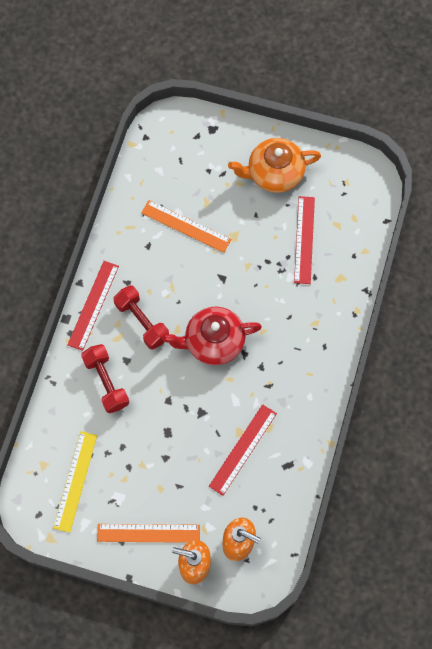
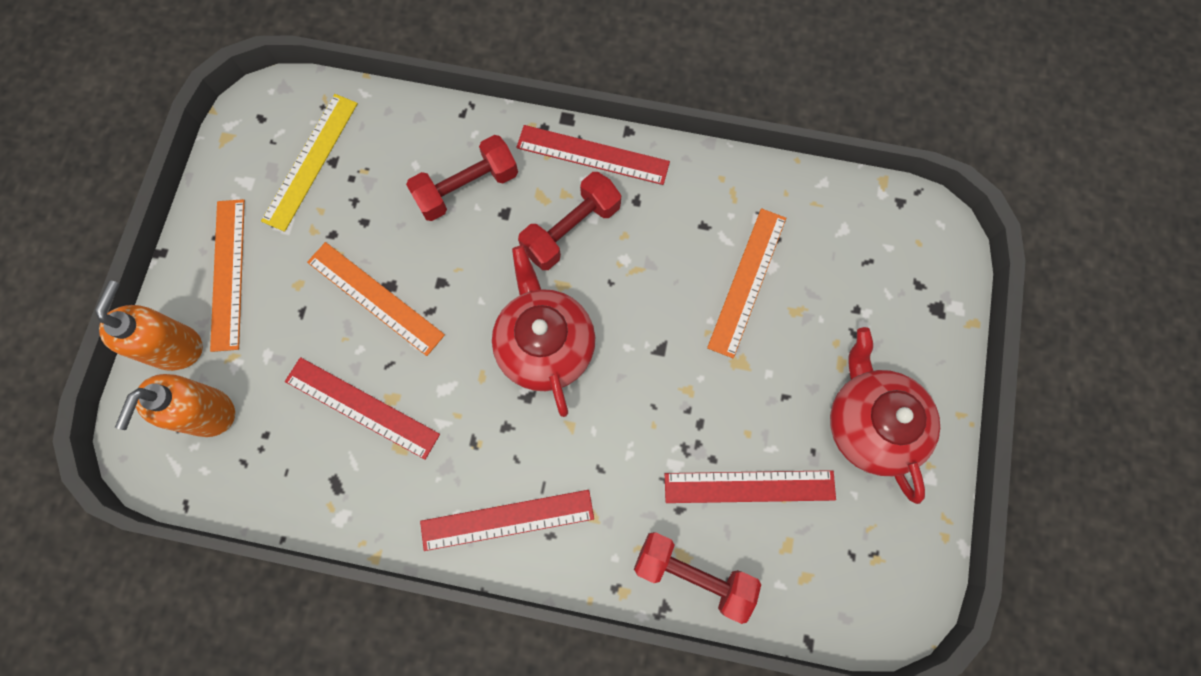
camera: 85 degrees right, 5 degrees up
(75, 481) = (310, 161): yellow ruler -> yellow ruler turned 75 degrees counterclockwise
(174, 440) = (375, 298): none -> orange ruler
(274, 173) = (871, 423): orange teapot -> red teapot
(314, 369) = (507, 520): none -> red ruler
(349, 274) = (693, 575): none -> red dumbbell

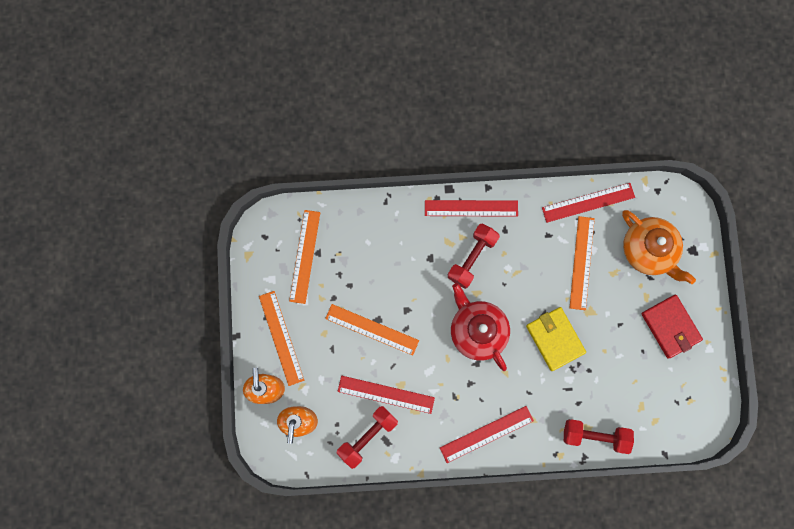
camera: 15 degrees left, 5 degrees up
(310, 161) = (304, 256): yellow ruler -> orange ruler
(466, 187) = (403, 248): red dumbbell -> red dumbbell (367, 436)
(669, 391) = (555, 339): none -> yellow wallet
(749, 486) = (613, 380): red ruler -> red ruler (588, 202)
(863, 290) = (649, 250): none -> orange teapot
(871, 423) = (670, 327): red teapot -> red wallet

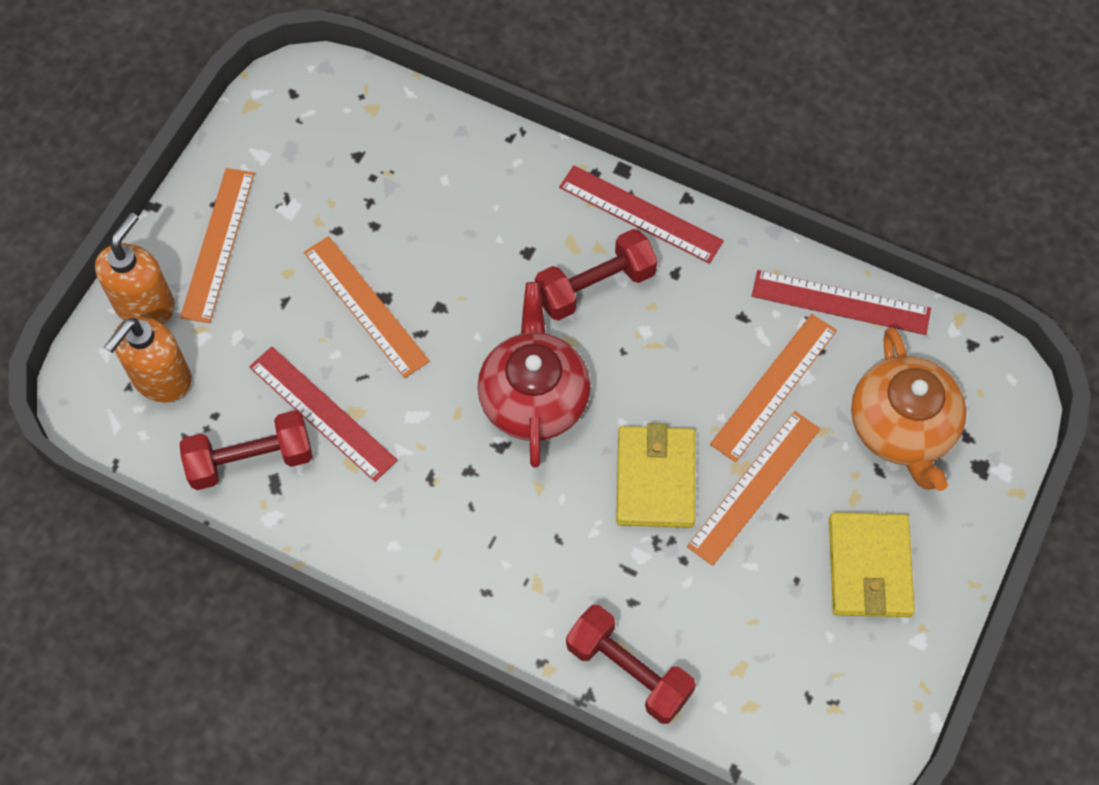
camera: 30 degrees right, 15 degrees down
(304, 256) = (333, 150): orange ruler -> orange ruler (754, 487)
(486, 434) = (445, 565): red ruler -> none
(670, 327) = (869, 567): red wallet -> yellow wallet

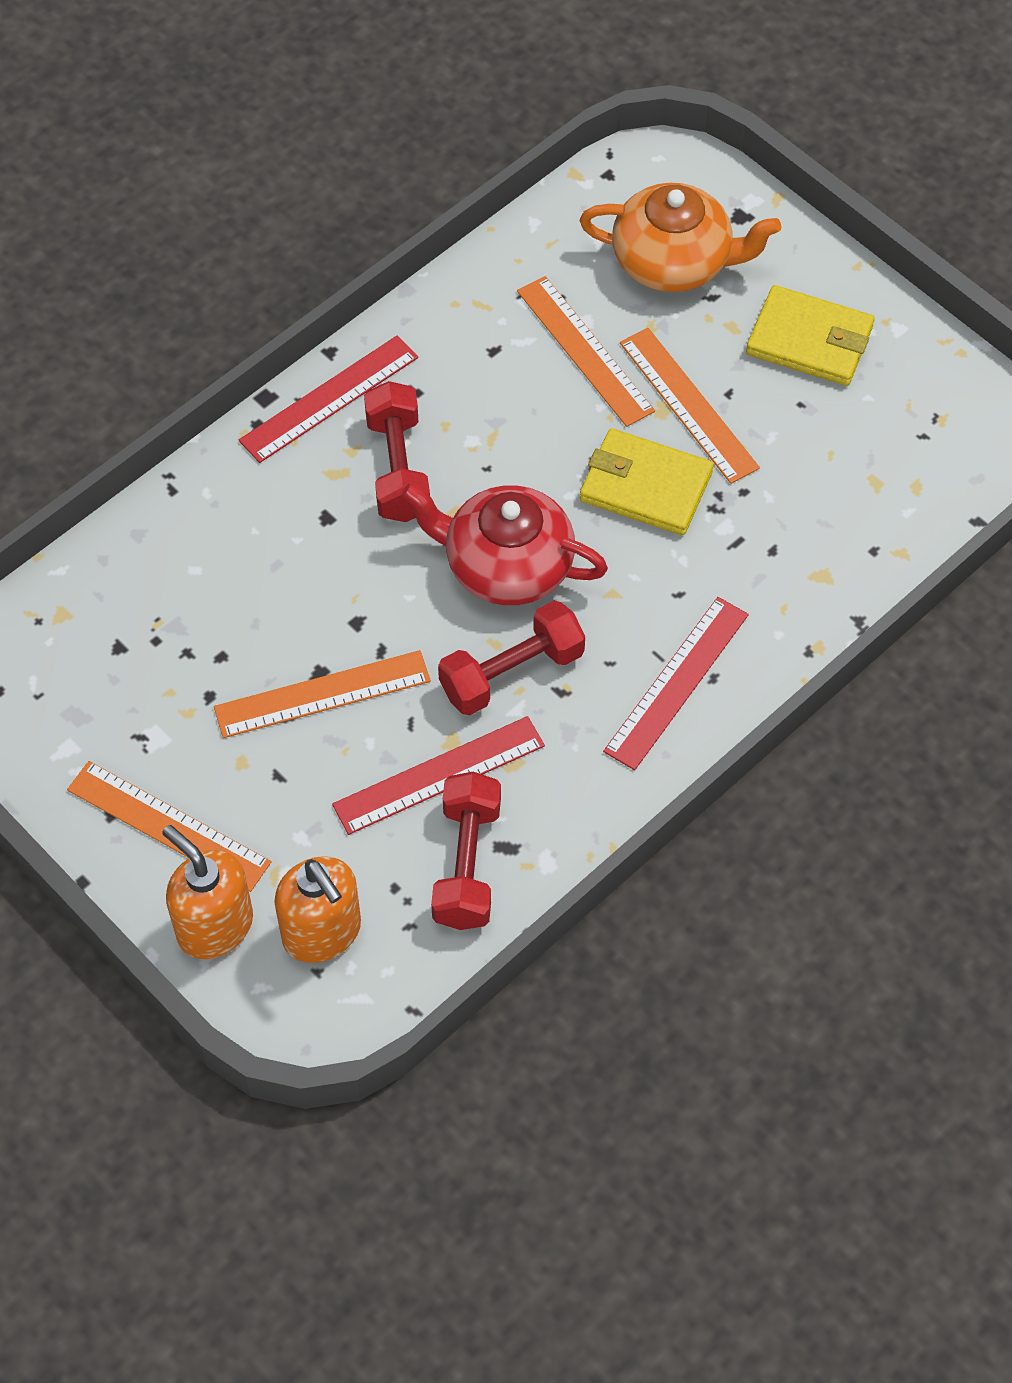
camera: 70 degrees left, 5 degrees down
(628, 671) = (845, 577): red dumbbell -> red dumbbell (511, 673)
(841, 302) = (514, 262): red ruler -> red ruler (676, 682)

